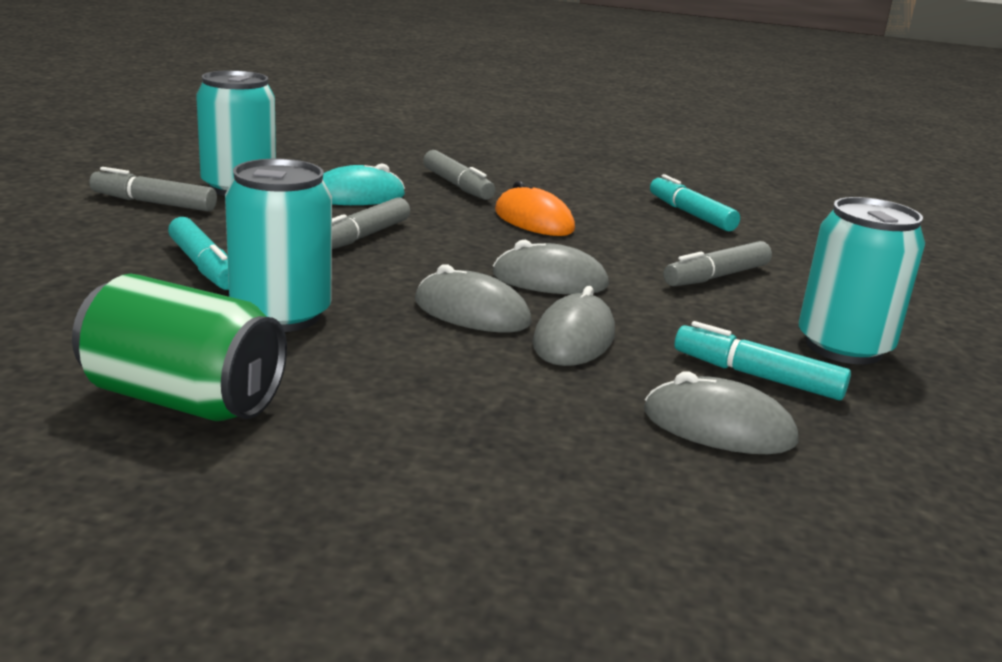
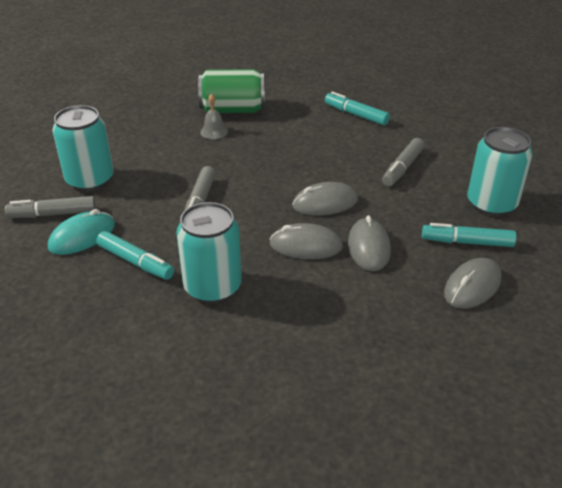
camera: 20 degrees left, 15 degrees up
(183, 399) = (220, 371): green can -> green can (233, 110)
(357, 196) = (166, 163): turquoise mouse -> turquoise mouse (82, 236)
(457, 185) = (214, 131): grey marker -> grey bell
(533, 220) = (279, 151): orange mouse -> none
(718, 427) = (472, 286): grey mouse -> grey mouse turned 45 degrees counterclockwise

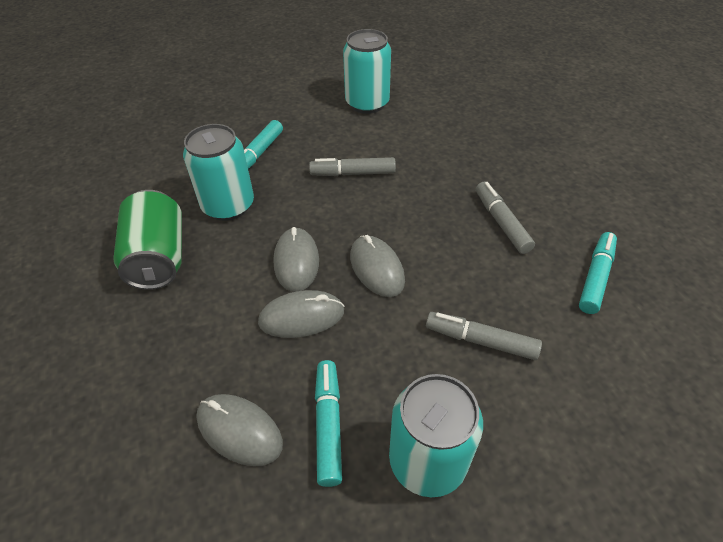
camera: 80 degrees right, 10 degrees up
(53, 214) = (314, 98): grey marker -> grey marker (501, 222)
(82, 236) = (287, 119): turquoise mouse -> none
(214, 131) = (484, 159): grey bell -> none
(233, 110) = (538, 164): green can -> green can (158, 257)

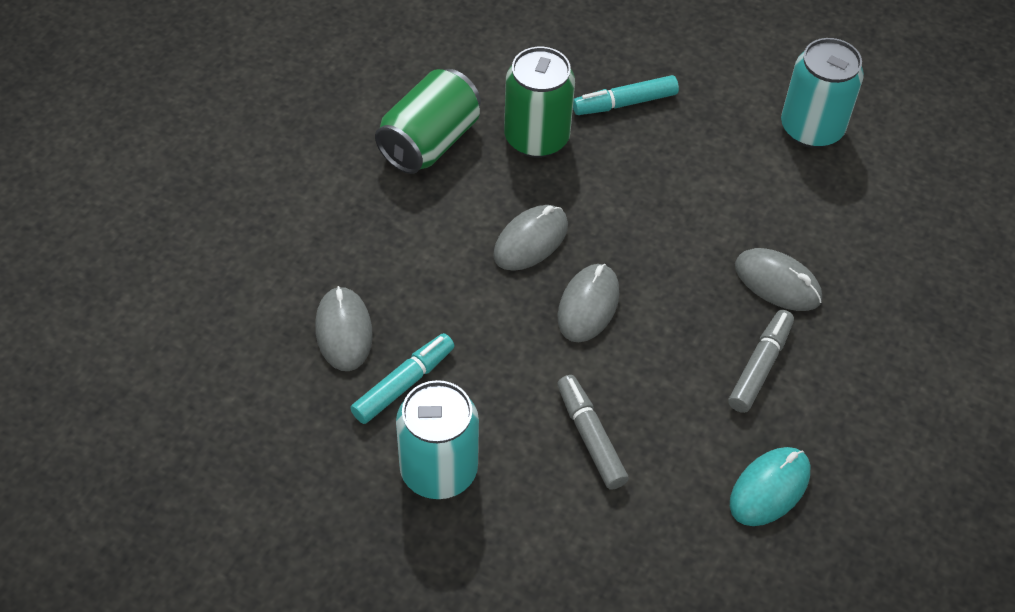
camera: 45 degrees right, 5 degrees up
(228, 205) = (536, 138): turquoise can -> green can
(301, 317) = (479, 290): grey mouse -> grey mouse (777, 282)
(353, 173) = (688, 198): grey marker -> none
(595, 277) = (769, 488): turquoise marker -> turquoise mouse

